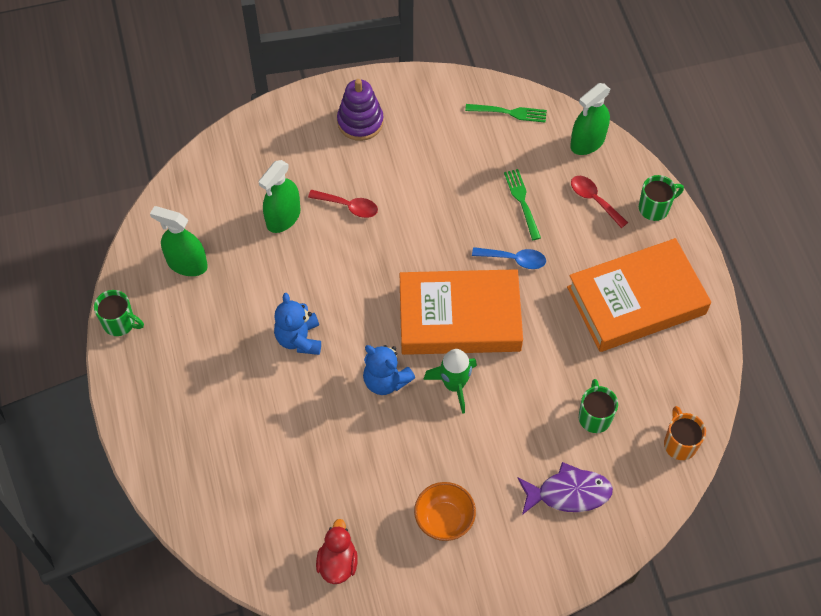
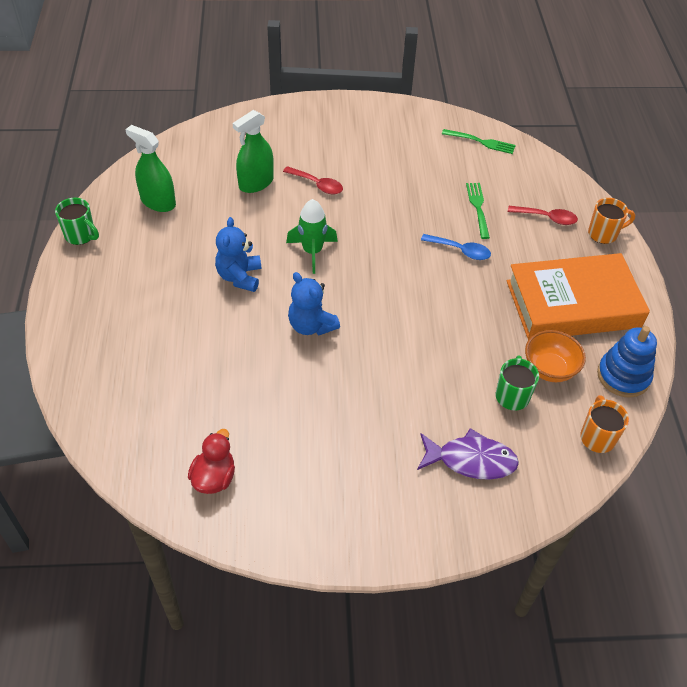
camera: 10 degrees right, 10 degrees down
(360, 122) = (346, 127): purple stacking toy -> none
(444, 520) = (335, 459): orange bowl -> orange bowl (549, 369)
(454, 385) = (377, 342): green rocket -> green rocket (312, 252)
(459, 318) = (396, 287): orange book -> none
(587, 142) = (548, 174): green spray bottle -> none
(594, 200) = (546, 218): red spoon -> red spoon turned 135 degrees clockwise
(655, 208) = (603, 234): green mug -> orange mug
(695, 372) = (623, 376): none -> blue stacking toy

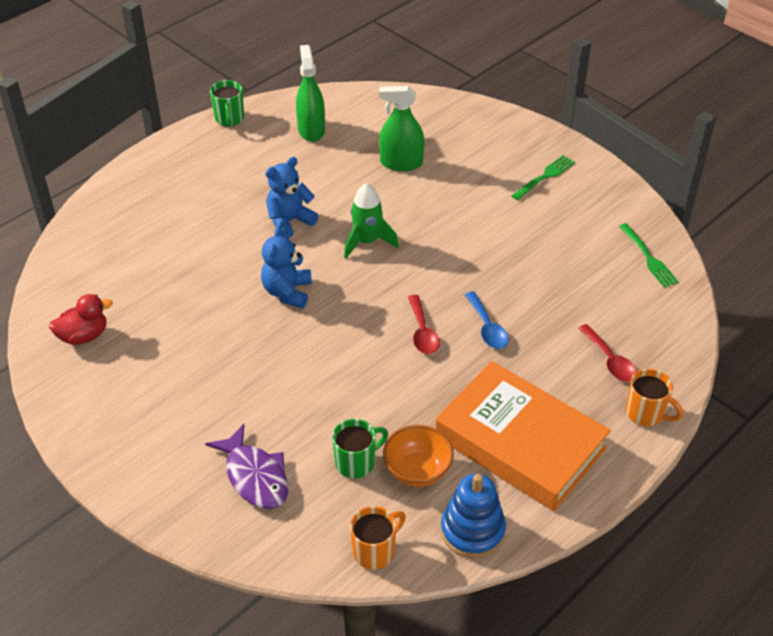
camera: 50 degrees right, 5 degrees down
(317, 185) = (446, 196): red spoon -> red spoon (422, 332)
(478, 208) = (557, 307): green fork -> green fork (544, 177)

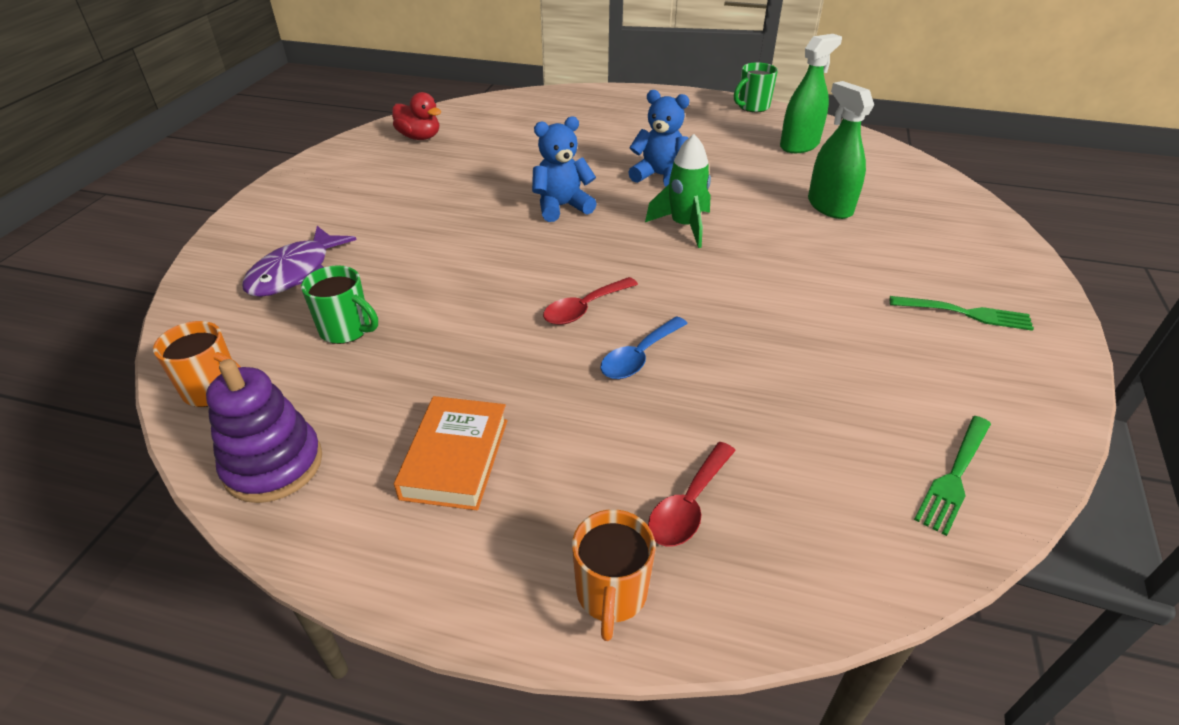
camera: 60 degrees right, 5 degrees down
(417, 471) = (356, 380): orange bowl -> none
(472, 531) = (273, 465): blue stacking toy -> purple stacking toy
(520, 443) = (455, 458): orange book -> orange book, size x0.52

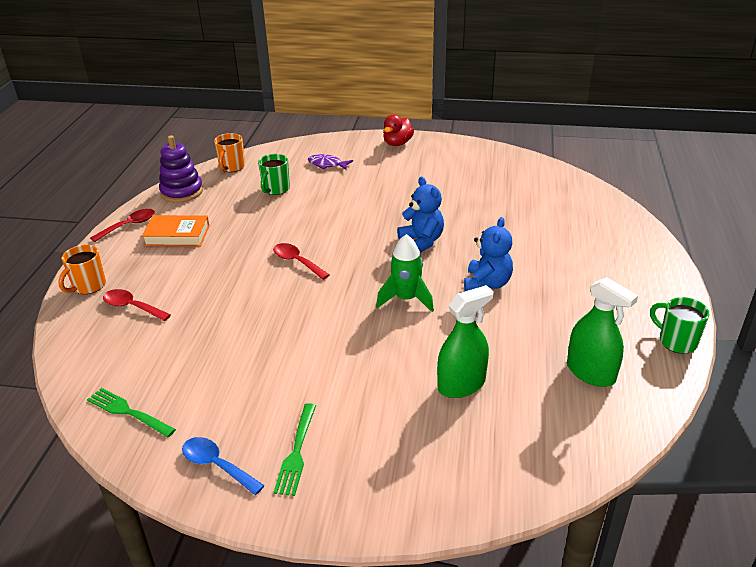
camera: 85 degrees right, 5 degrees down
(295, 272) = (327, 164): purple fish -> purple fish, size x0.64
(380, 550) = (129, 226): none -> red spoon
(419, 137) = (508, 171): red duck -> red duck (397, 143)
(611, 594) = (88, 286): orange mug -> orange mug turned 60 degrees counterclockwise
(639, 356) = (249, 285): blue spoon -> blue spoon (217, 465)

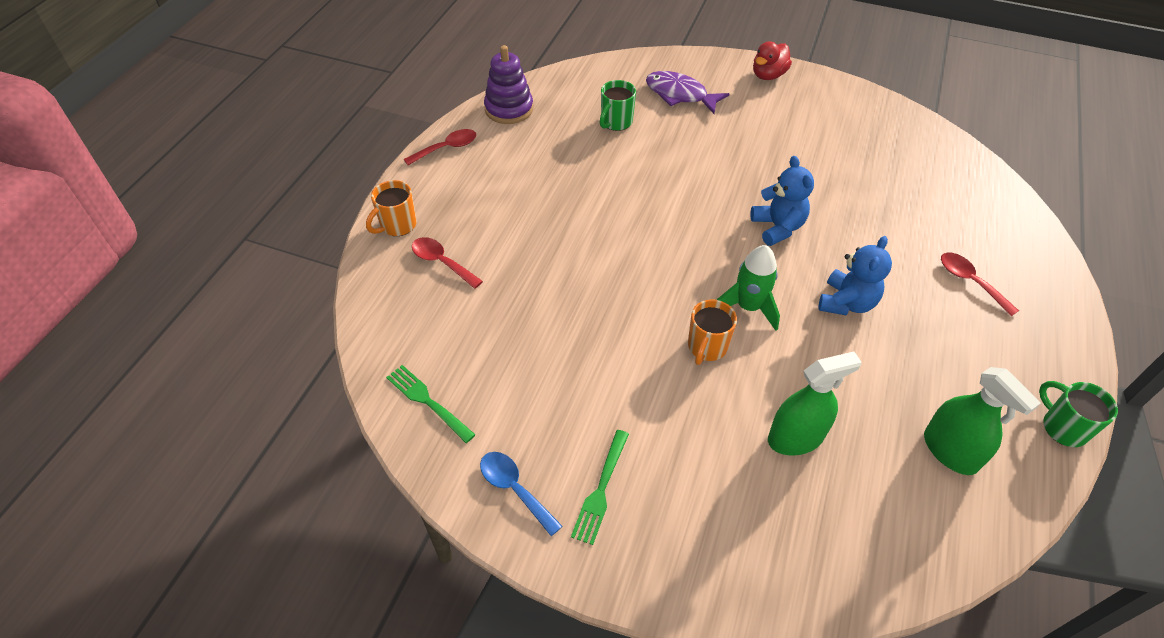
camera: 10 degrees right, 15 degrees up
(177, 235) = (498, 171): orange book -> none
(232, 167) = (568, 81): orange mug -> orange mug (706, 347)
(297, 262) = (629, 232): red spoon -> red spoon (970, 282)
(327, 164) = (680, 95): purple fish -> purple fish, size x1.56

